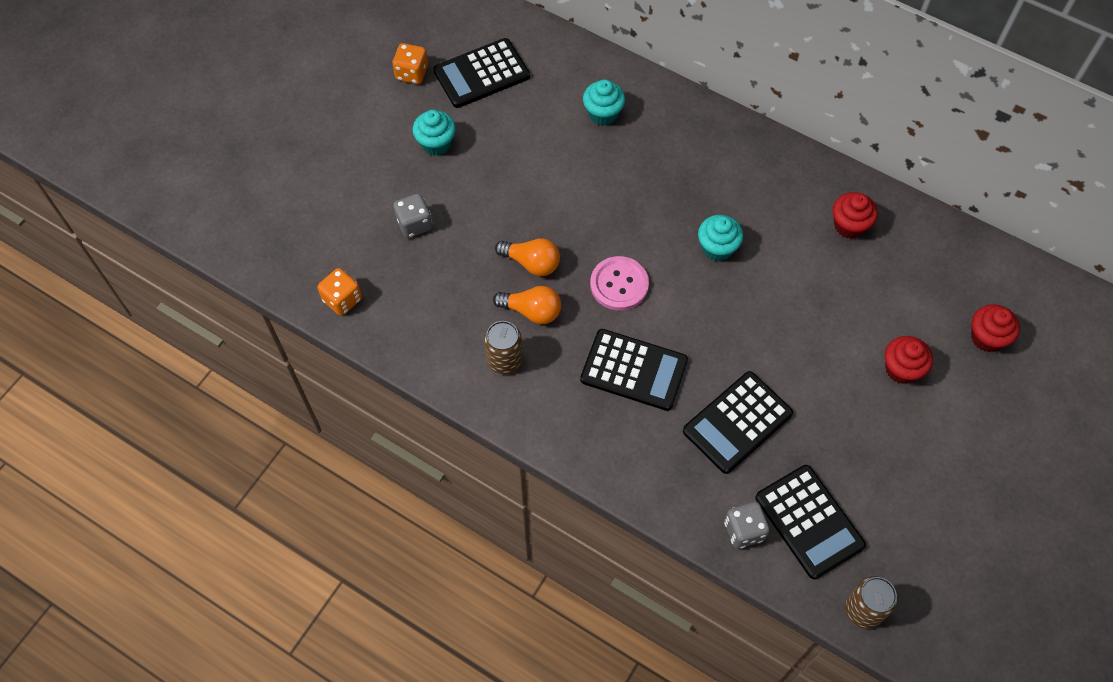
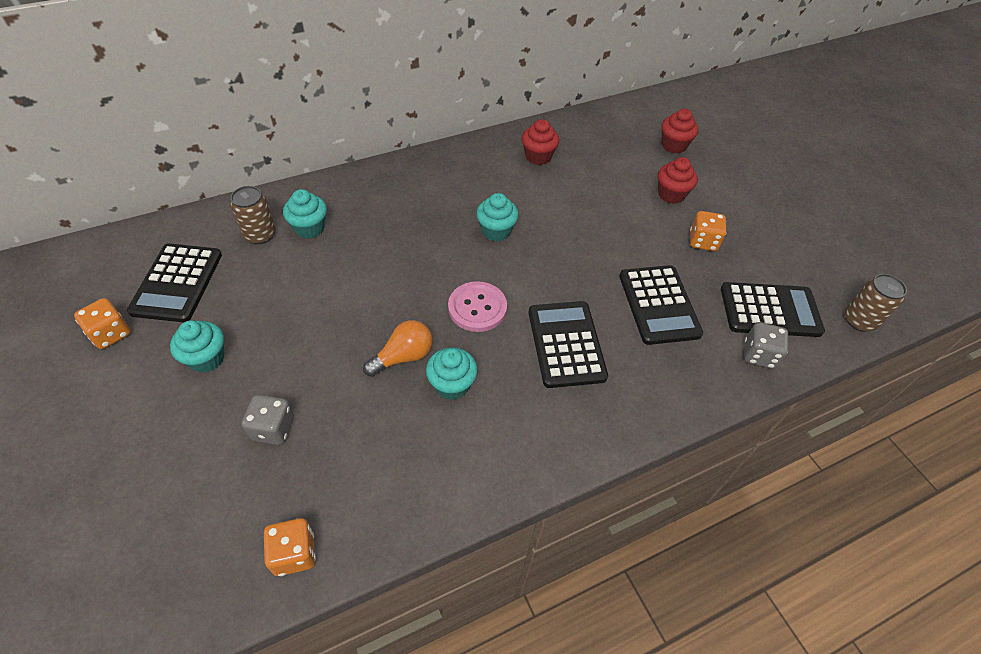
camera: 60 degrees left, 10 degrees down
(504, 360) = (485, 436): brown can -> brown can (260, 234)
(532, 311) = (452, 385): orange light bulb -> turquoise cupcake
(634, 370) = (566, 344): black calculator -> black calculator turned 60 degrees counterclockwise
(855, 426) = (703, 241): none -> orange dice

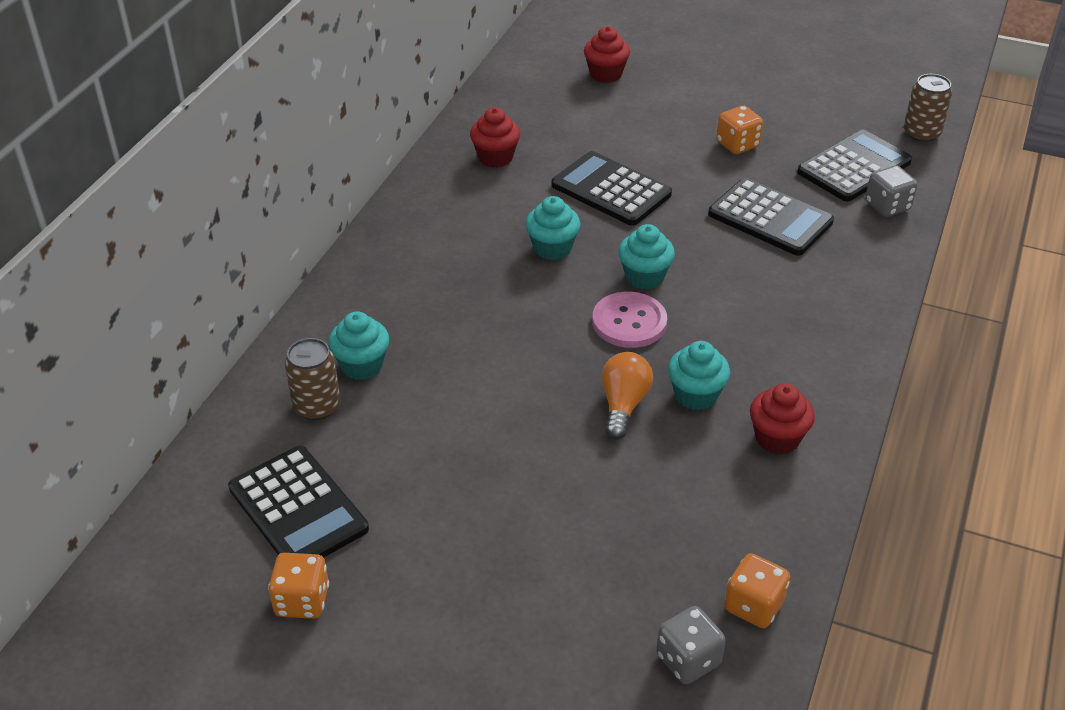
camera: 40 degrees left, 10 degrees down
(207, 358) = (442, 542): turquoise cupcake -> turquoise cupcake (644, 277)
(273, 428) = (596, 542): grey dice -> grey dice (688, 660)
(566, 344) = (741, 298): black calculator -> black calculator (611, 190)
(671, 194) = (661, 120): red cupcake -> red cupcake (777, 438)

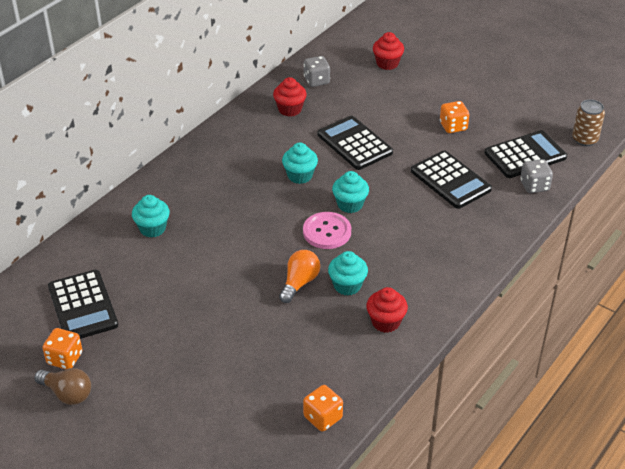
camera: 15 degrees right, 0 degrees up
(317, 406) = (116, 248): brown can -> none
(329, 659) = (67, 394): none -> brown light bulb
(688, 660) = (269, 439): grey dice -> grey dice (316, 81)

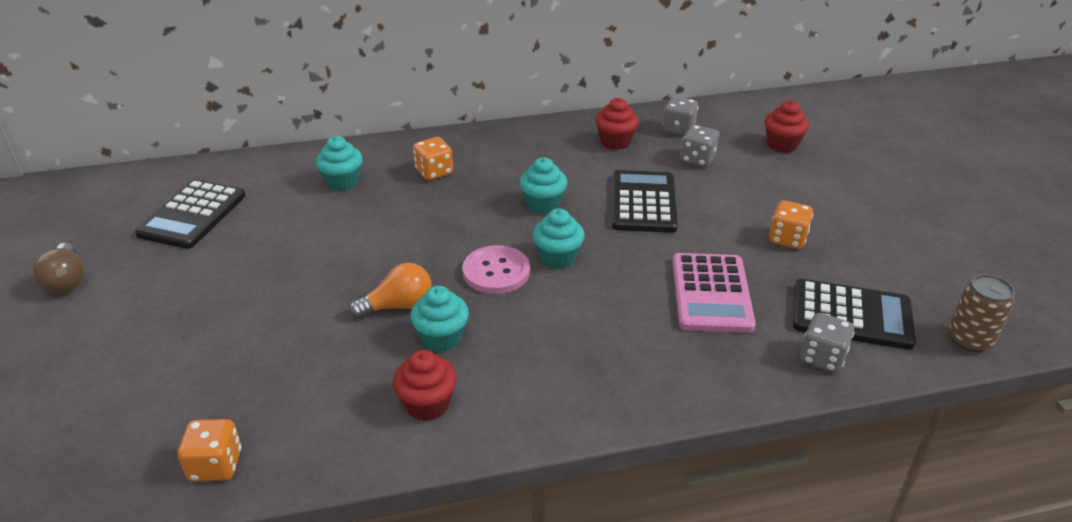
camera: 40 degrees right, 5 degrees down
(65, 358) = (112, 250): orange dice -> orange dice (434, 172)
(352, 98) = (698, 159): none -> grey dice
(450, 180) = (711, 293): black calculator -> pink calculator

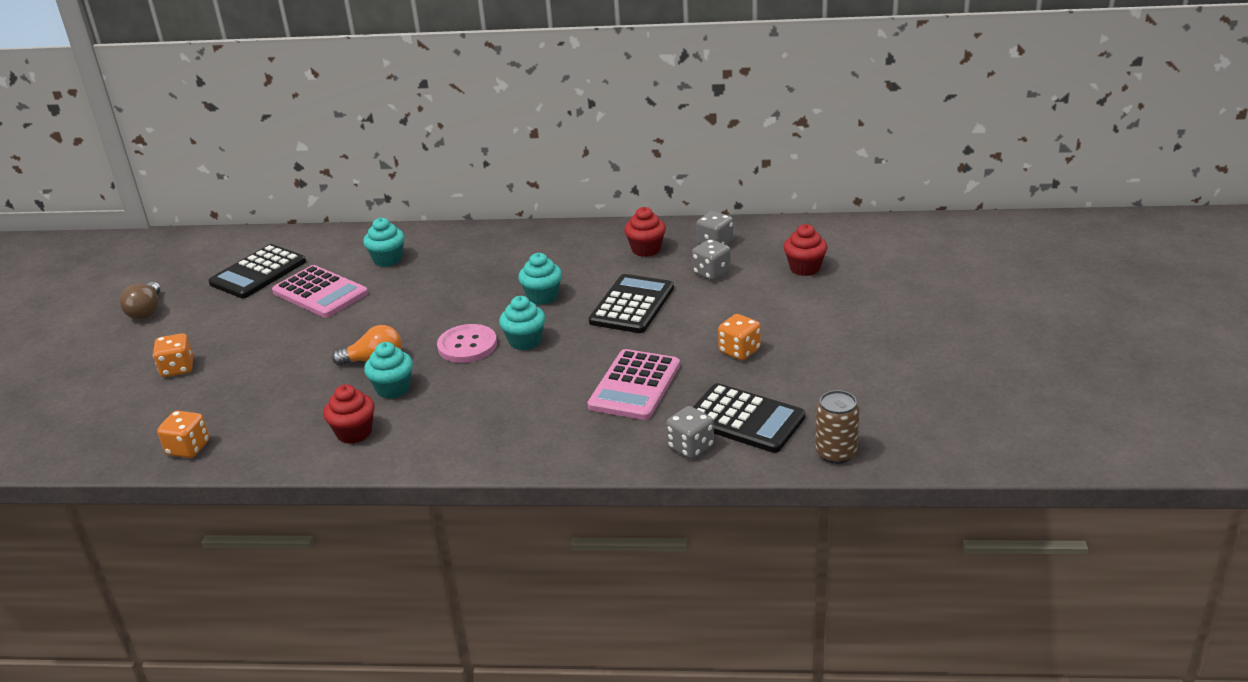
camera: 20 degrees right, 5 degrees down
(283, 230) = (320, 293): none -> pink calculator
(434, 172) = (468, 259): orange dice -> orange dice (178, 369)

